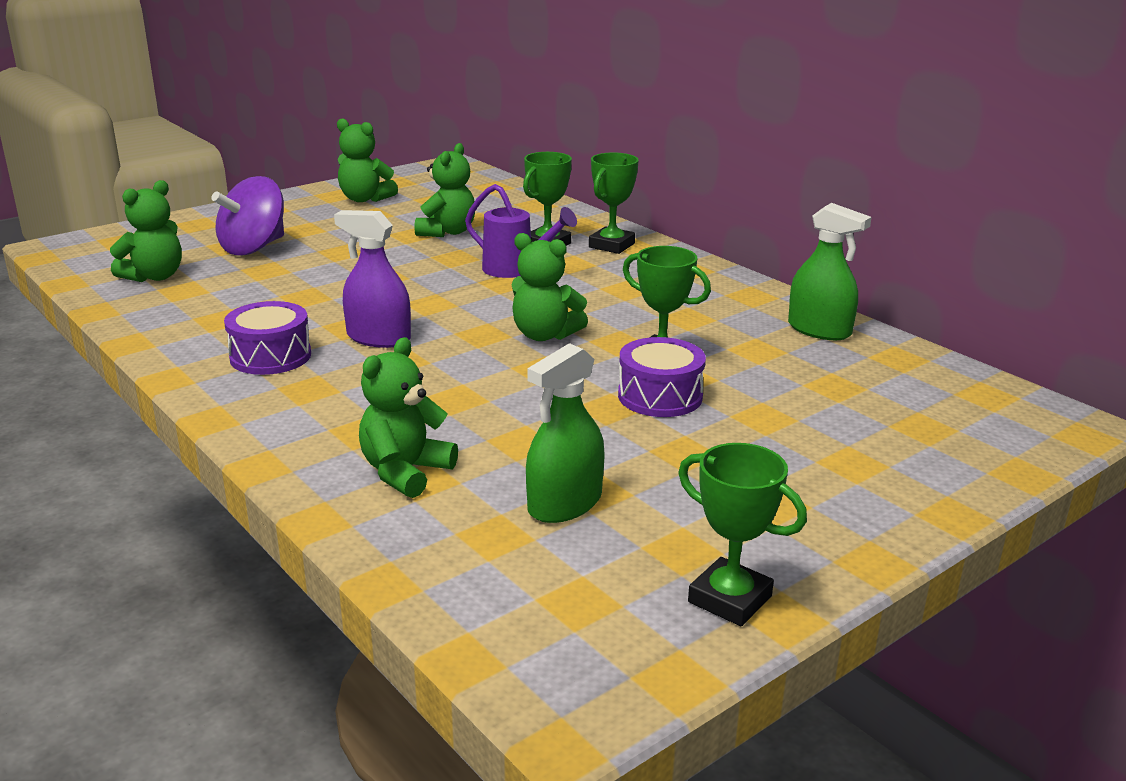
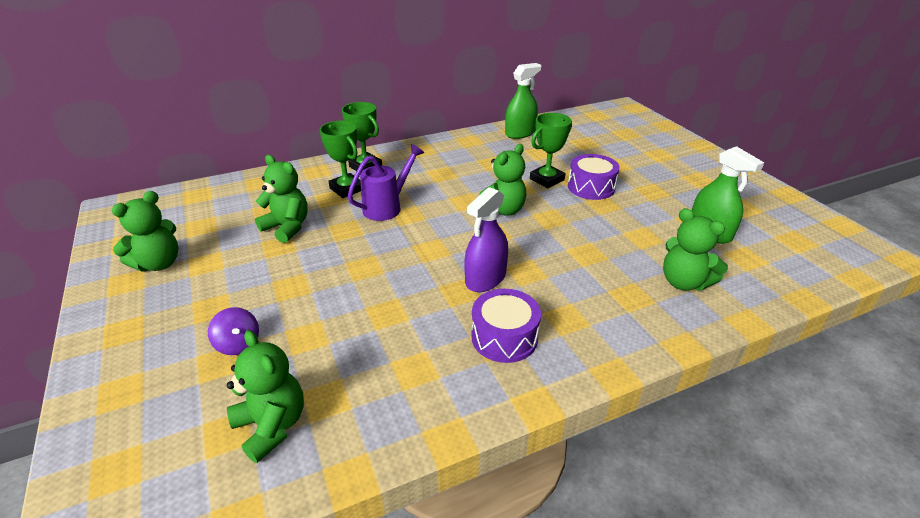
camera: 75 degrees left, 10 degrees up
(253, 248) = (238, 344): purple spinning top -> purple spinning top, size x0.53
(729, 599) = (779, 203): green trophy -> none

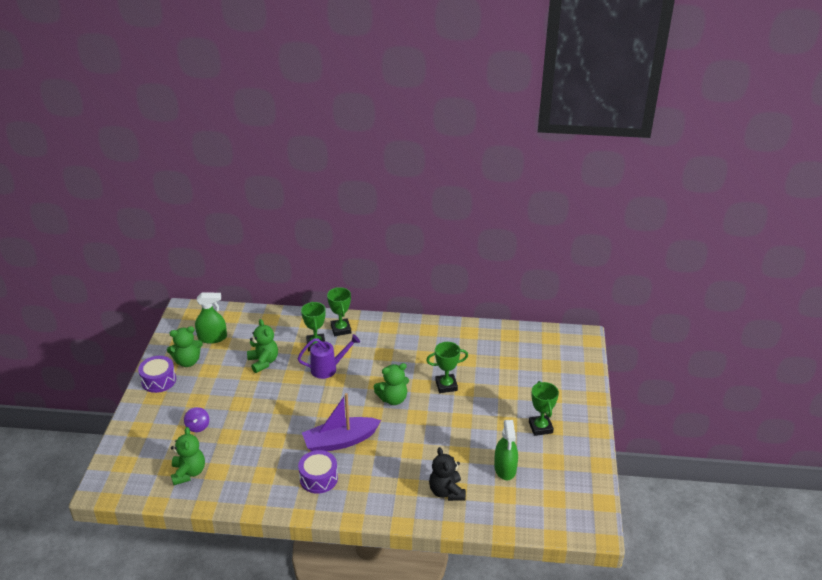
camera: 30 degrees right, 0 degrees up
(485, 278) = (340, 441): purple spray bottle -> purple boat
(520, 133) = (471, 335): green spray bottle -> green spray bottle (212, 338)
(591, 187) = (469, 403): purple drum -> purple drum (158, 380)
(684, 282) = (446, 492): green teddy bear -> black teddy bear
(688, 183) = (540, 427): none -> green trophy

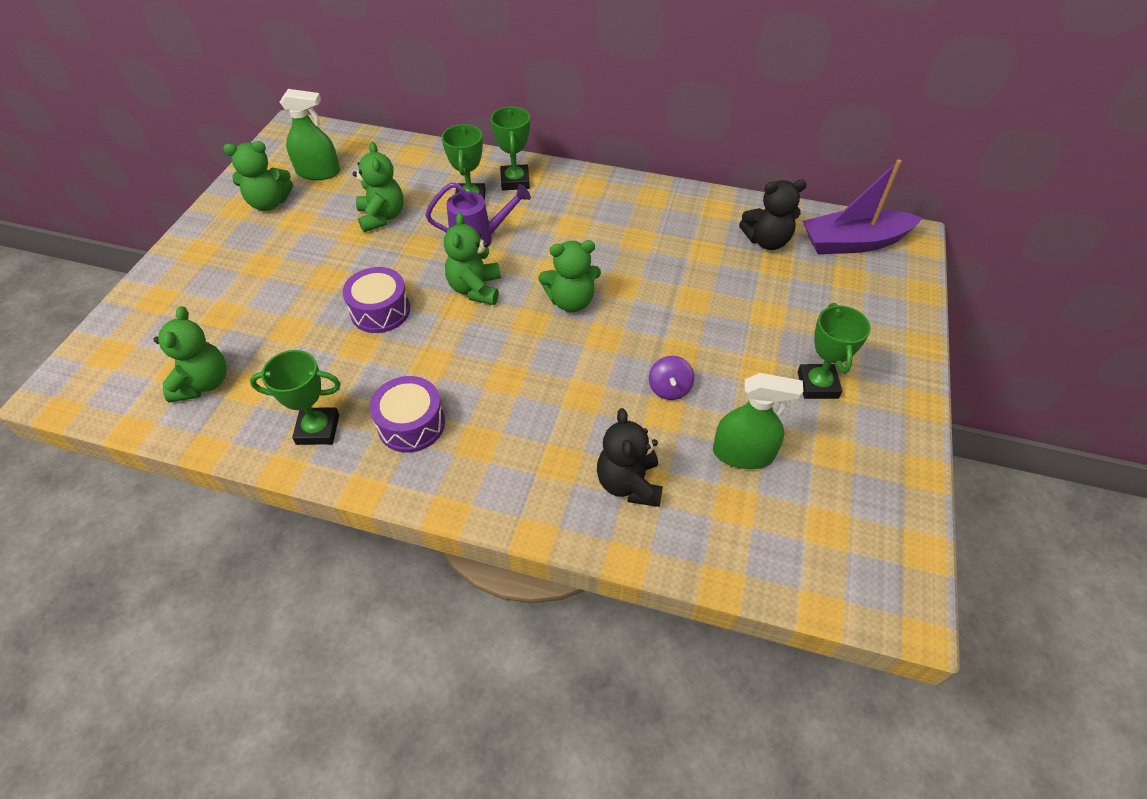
camera: 10 degrees right, 15 degrees up
(158, 380) = (216, 226): purple drum -> purple drum (380, 311)
(198, 426) = (246, 307): purple spinning top -> purple spinning top (669, 389)
(334, 399) = (475, 289): none -> green teddy bear
(340, 441) = (466, 362): purple boat -> purple boat (853, 242)
(446, 385) = (664, 290): green trophy -> green trophy (318, 429)
(501, 349) = (767, 241): none -> black teddy bear
(505, 468) = (743, 453): green spray bottle -> green spray bottle turned 90 degrees counterclockwise

